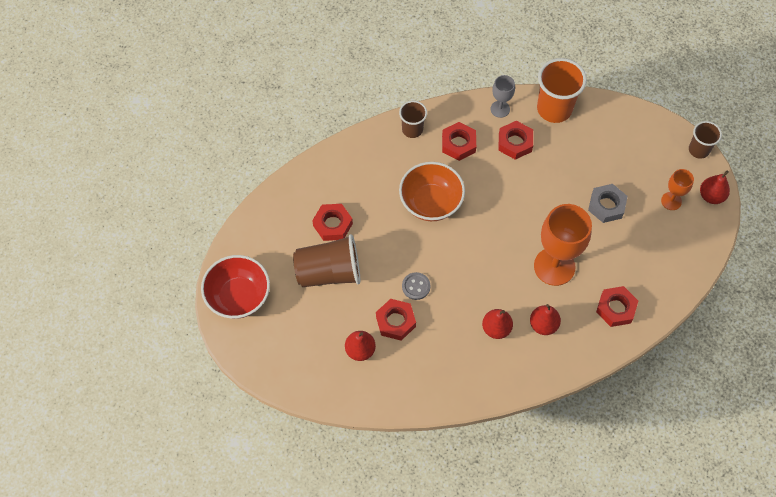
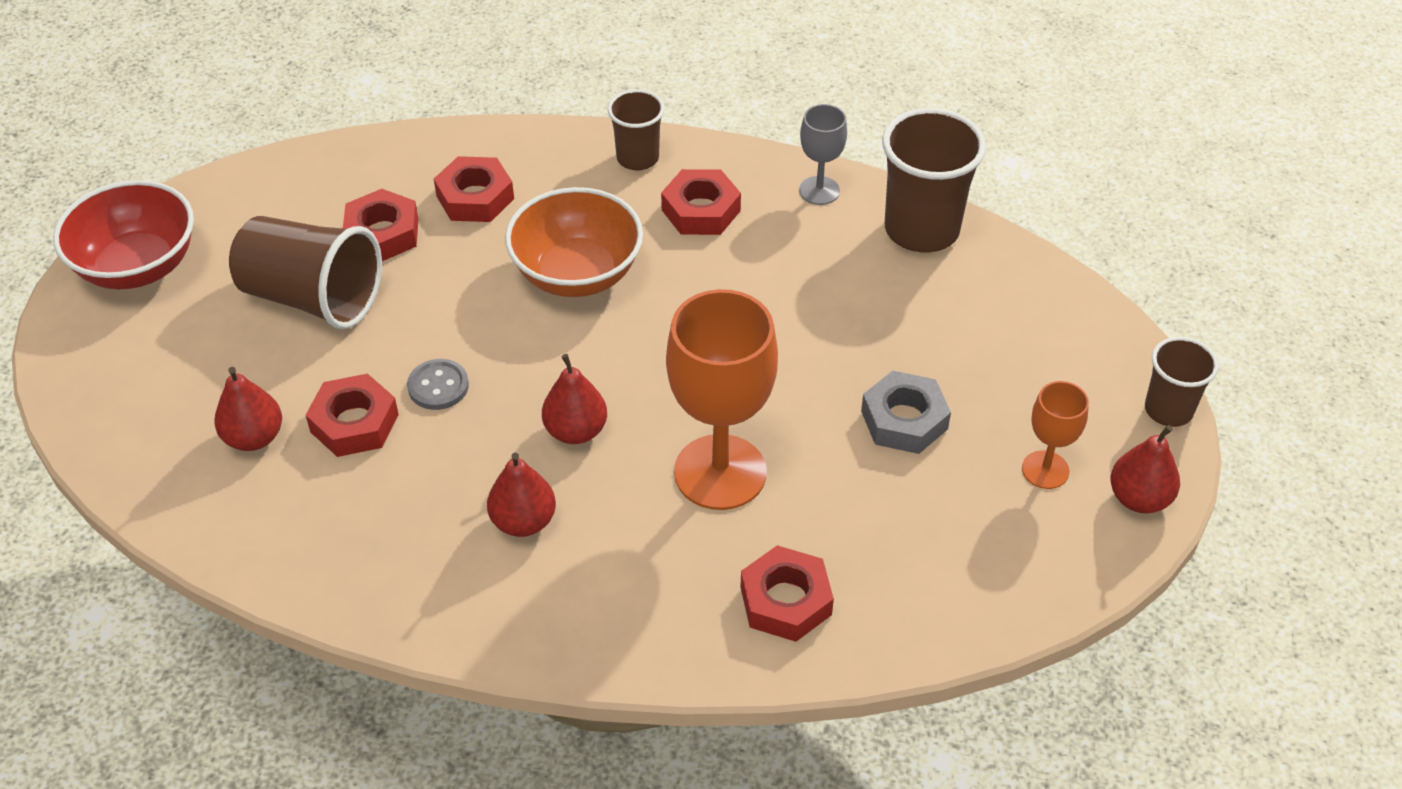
camera: 30 degrees right, 15 degrees down
(515, 143) = (805, 250): red nut -> red nut (475, 197)
(543, 325) = (618, 559): red pear -> red pear (576, 431)
(554, 109) = (921, 230): orange cup -> brown cup

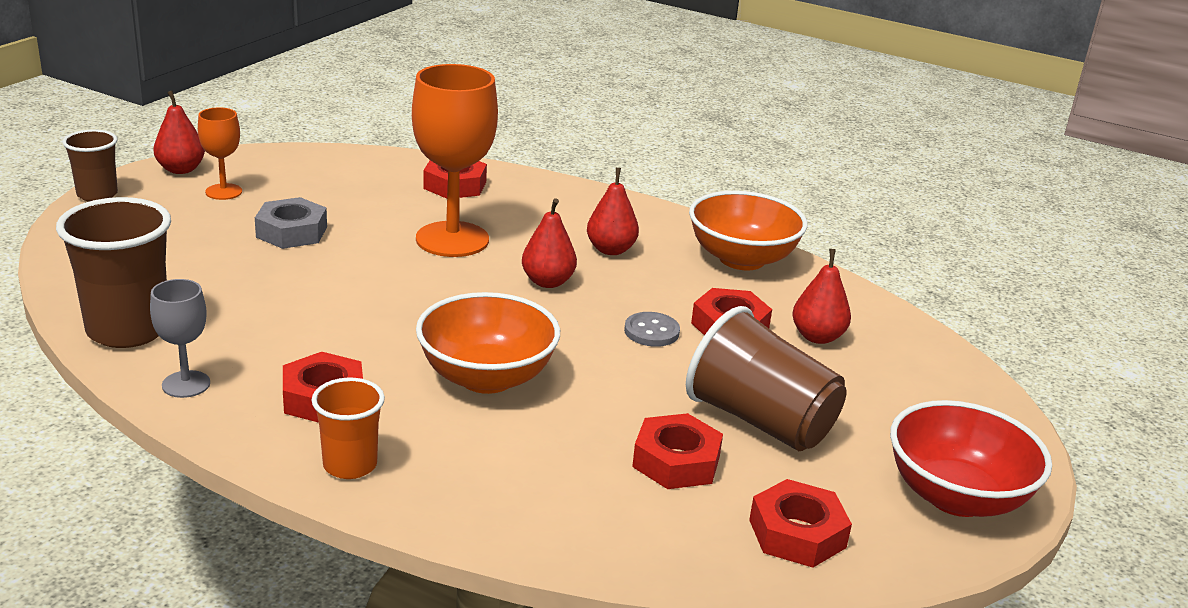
camera: 165 degrees left, 20 degrees down
(352, 562) = (741, 259): none -> orange bowl
(475, 197) = (560, 471): red nut -> red nut (797, 533)
(637, 158) = (350, 465): brown cup -> orange cup

